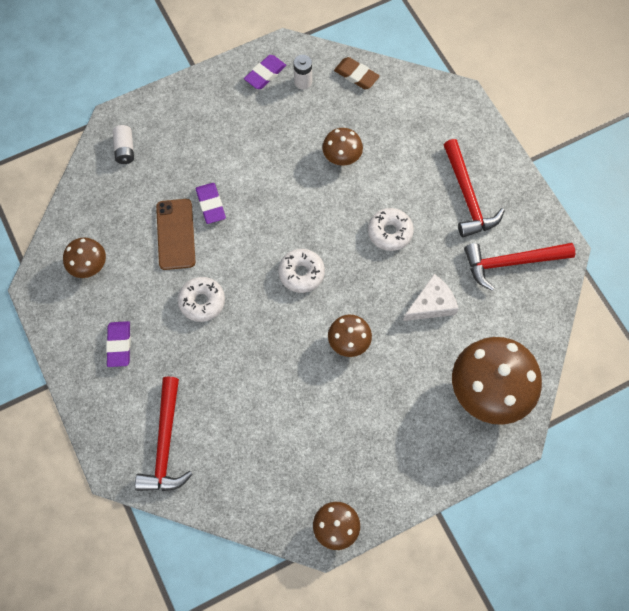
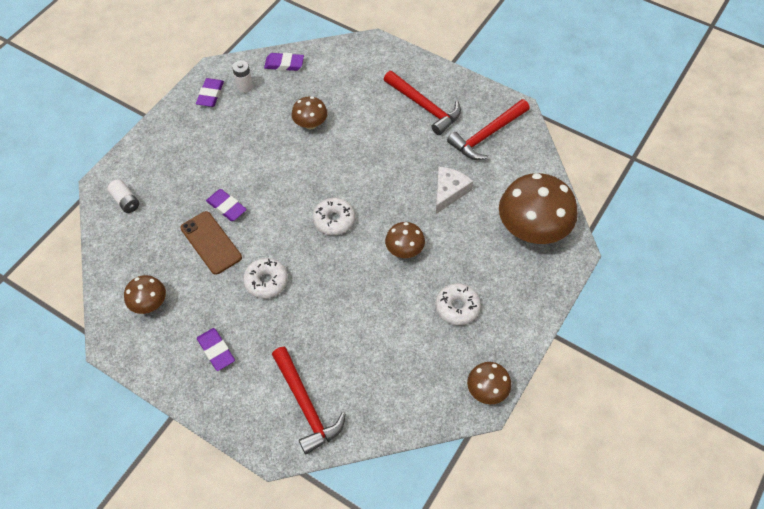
camera: 30 degrees left, 10 degrees down
(356, 75) = (284, 64): brown eraser -> purple eraser
(390, 232) = (383, 158): white donut -> white donut (457, 307)

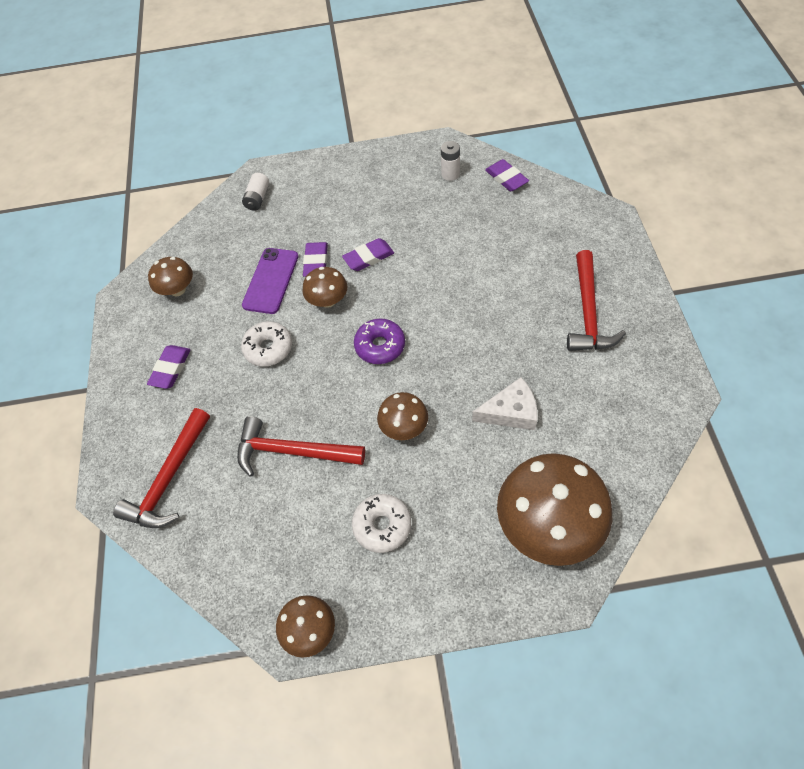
camera: 55 degrees right, 0 degrees up
(210, 94) = (416, 161): purple eraser -> purple eraser (368, 257)
(211, 243) = (271, 280): brown phone -> purple phone
(310, 124) = (464, 246): brown mushroom -> brown mushroom (328, 300)
(334, 220) = (380, 346): white donut -> purple donut
(487, 135) = (618, 391): red hammer -> red hammer (292, 451)

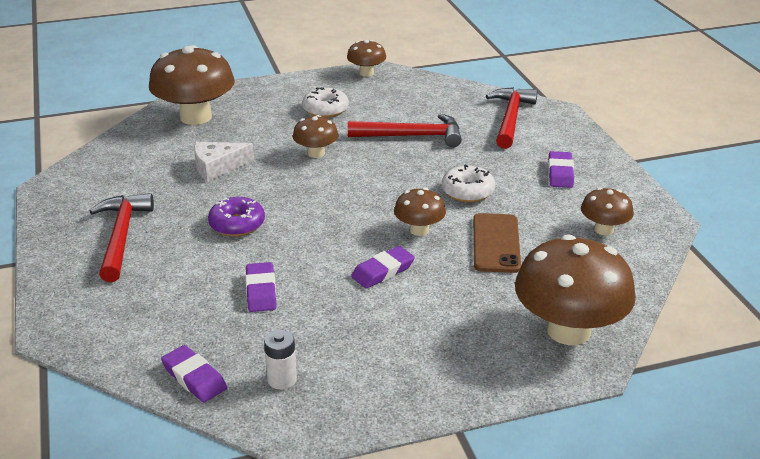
camera: 165 degrees right, 25 degrees down
(258, 198) = (568, 330): white battery -> brown mushroom
(271, 280) = (496, 243): purple phone -> brown phone
(316, 262) = (448, 263): purple eraser -> purple eraser (261, 291)
(380, 346) = (350, 199): purple donut -> purple donut (237, 224)

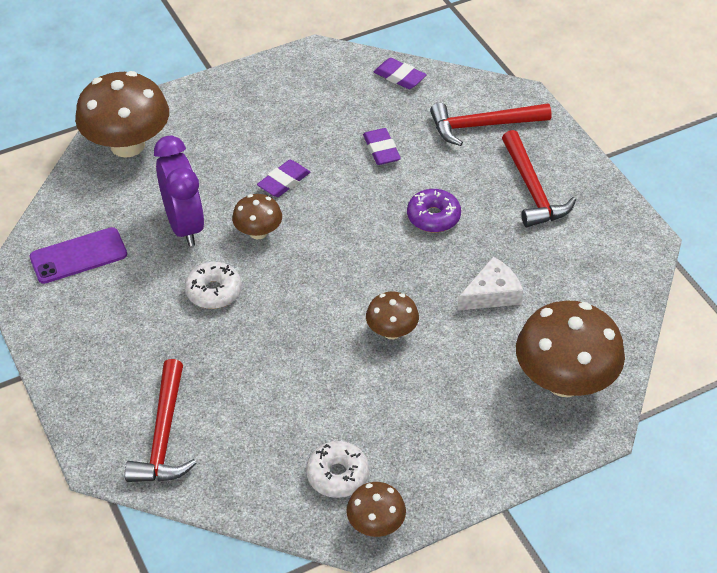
camera: 170 degrees right, 15 degrees up
(282, 379) = (337, 83): white battery -> none
(325, 110) = (407, 420): white donut -> white donut (337, 475)
(412, 136) = (286, 379): red hammer -> red hammer (482, 125)
(496, 243) = (184, 225): brown phone -> purple clock
(560, 173) = (111, 334): purple eraser -> none
(604, 229) = (78, 256): brown mushroom -> purple phone

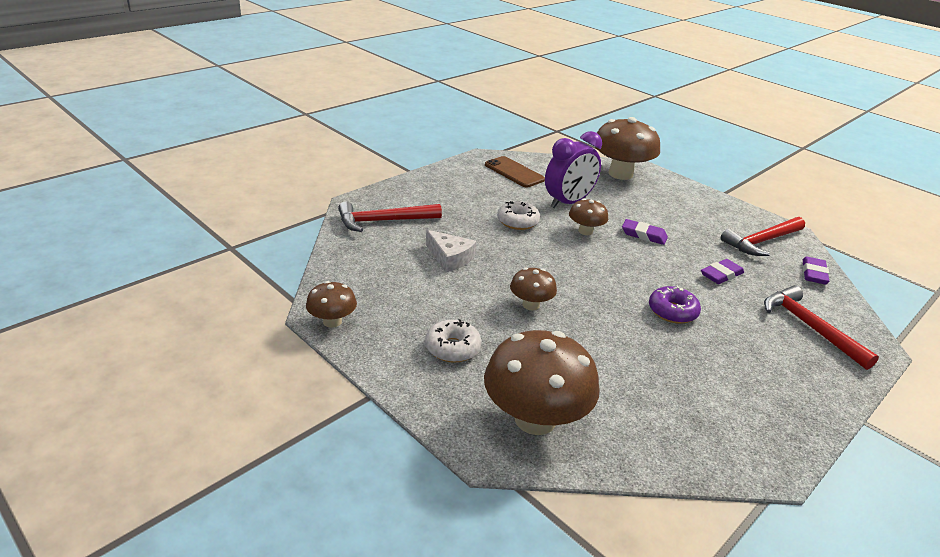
camera: 70 degrees right, 15 degrees down
(78, 256) = (514, 172): purple phone -> brown phone
(337, 475) = (374, 296): white donut -> white donut (452, 348)
(491, 294) = (610, 357): white cheese -> white cheese (450, 258)
(532, 189) = (761, 369): red hammer -> red hammer (761, 241)

